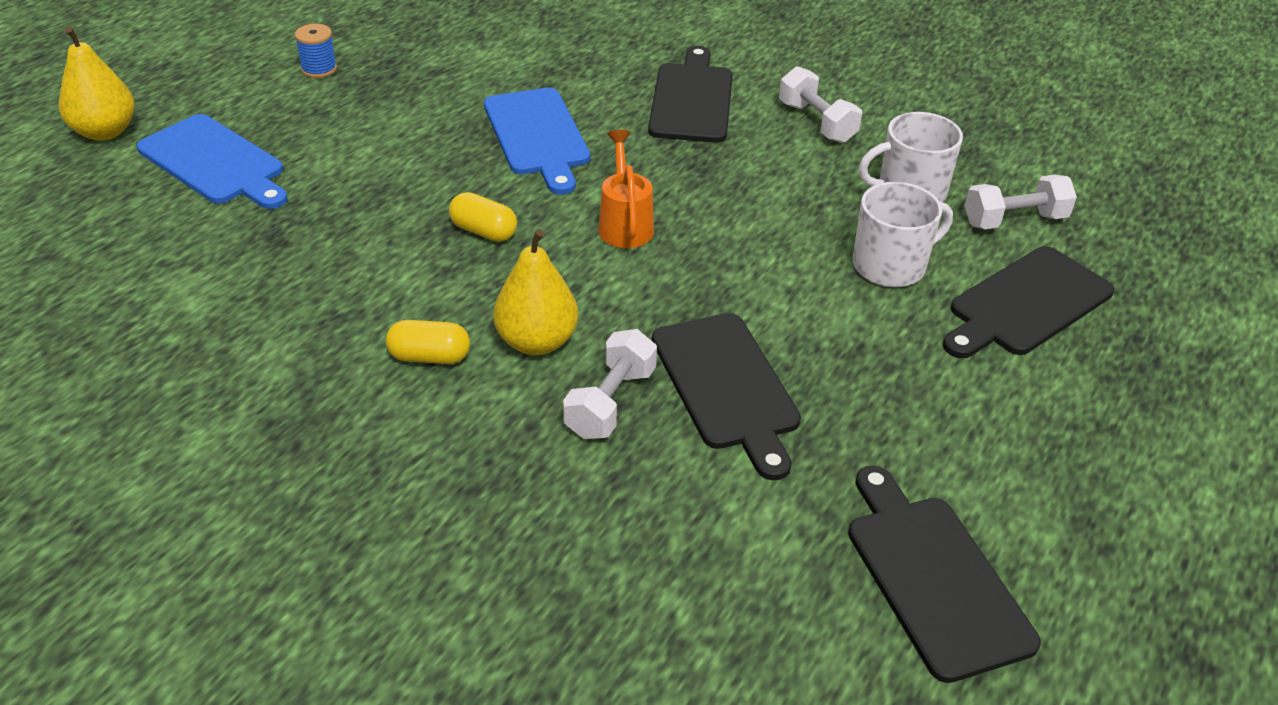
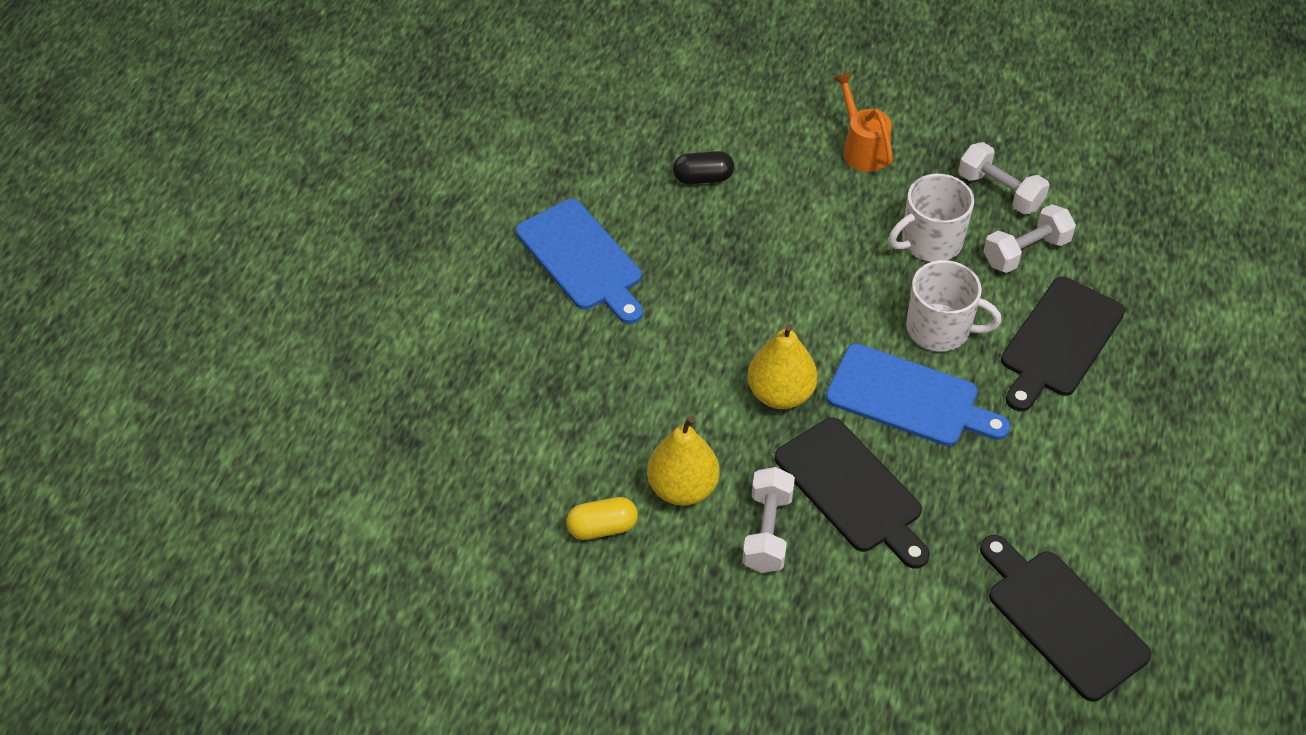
camera: 15 degrees left, 10 degrees up
(105, 132) = (176, 358): yellow pear -> yellow pear (780, 394)
(215, 163) = (302, 368): blue cutting board -> blue cutting board (909, 398)
(319, 69) = (336, 227): blue spool -> none
(483, 231) = (585, 383): yellow capsule -> none
(625, 224) = (703, 342): orange watering can -> orange watering can (862, 149)
(692, 100) = (703, 178): black cutting board -> black capsule
(817, 122) = (824, 178): white dumbbell -> white dumbbell (1000, 191)
(891, 265) = (940, 329): white mug -> white mug turned 60 degrees clockwise

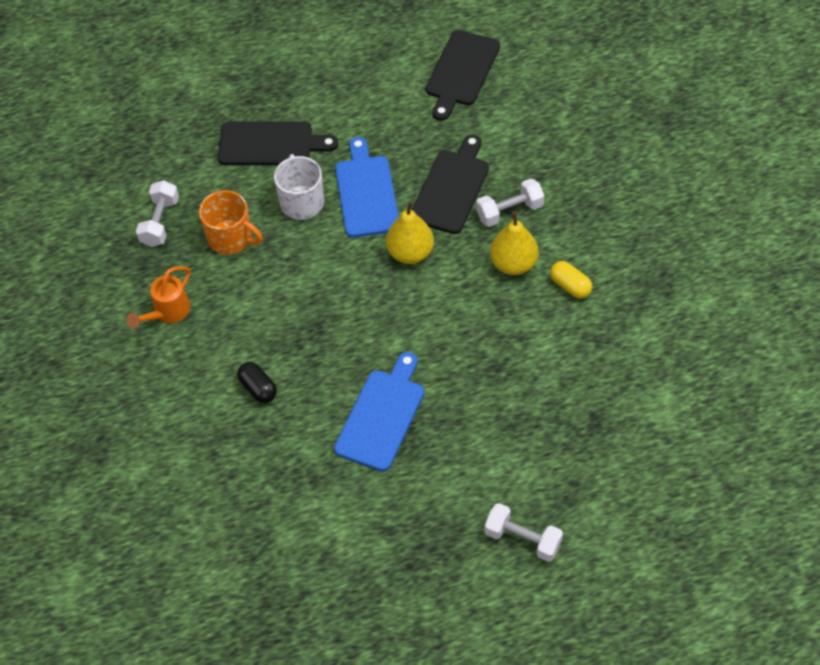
camera: 120 degrees left, 5 degrees up
(930, 241) = (231, 238): white mug -> orange mug
(1025, 252) = (206, 188): white dumbbell -> white dumbbell (522, 539)

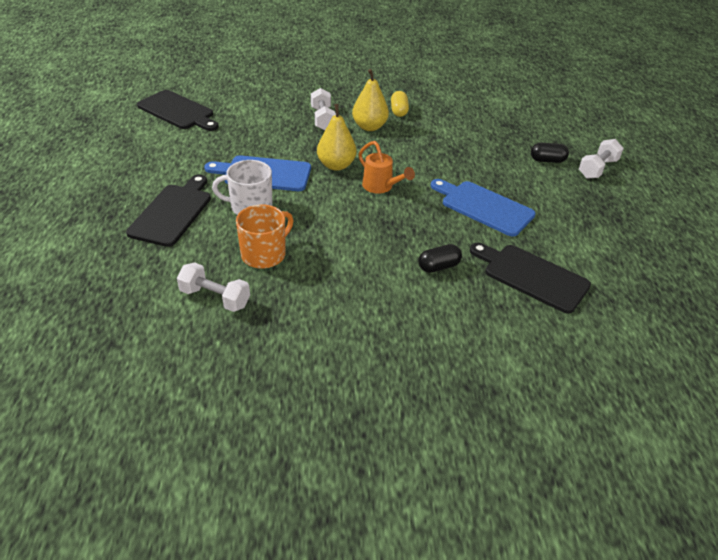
camera: 80 degrees left, 15 degrees down
(168, 312) = (330, 310): orange watering can -> orange watering can (381, 187)
(451, 188) = (286, 137): black cutting board -> black cutting board (532, 276)
(518, 476) = (547, 160): none -> black capsule
(570, 286) = (399, 111): yellow capsule -> yellow capsule turned 60 degrees counterclockwise

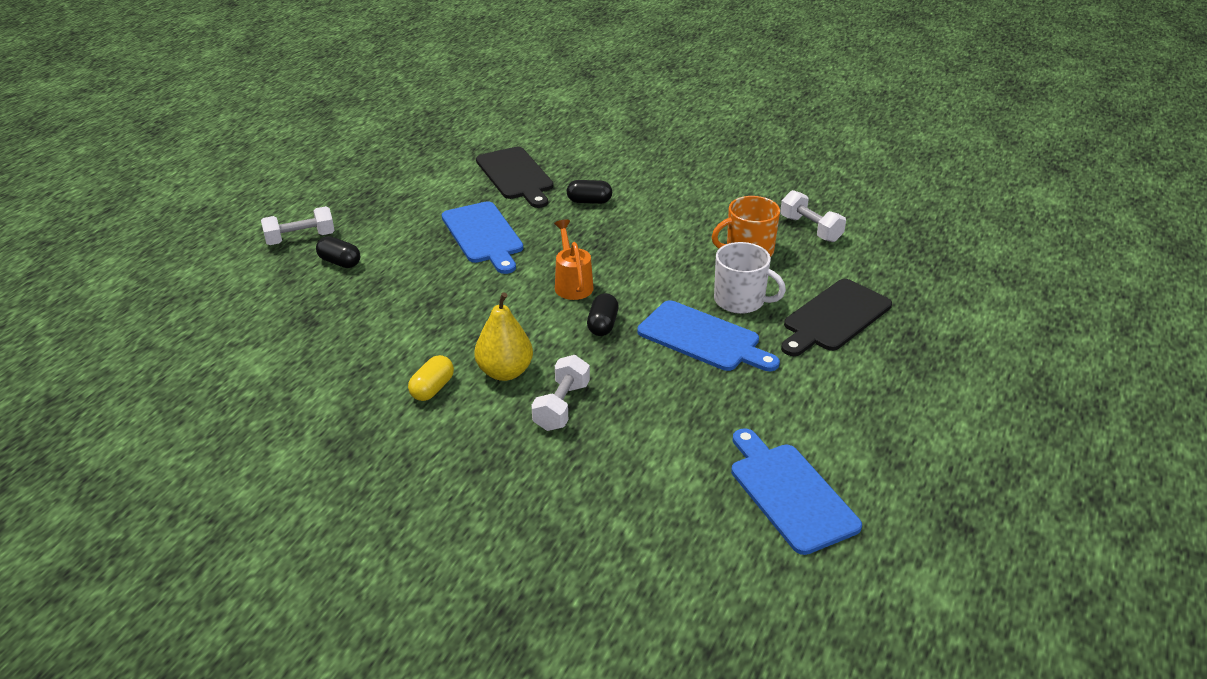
camera: 150 degrees left, 5 degrees down
(178, 111) = (790, 493): black cutting board -> blue cutting board
(336, 165) = (602, 325): yellow pear -> black capsule

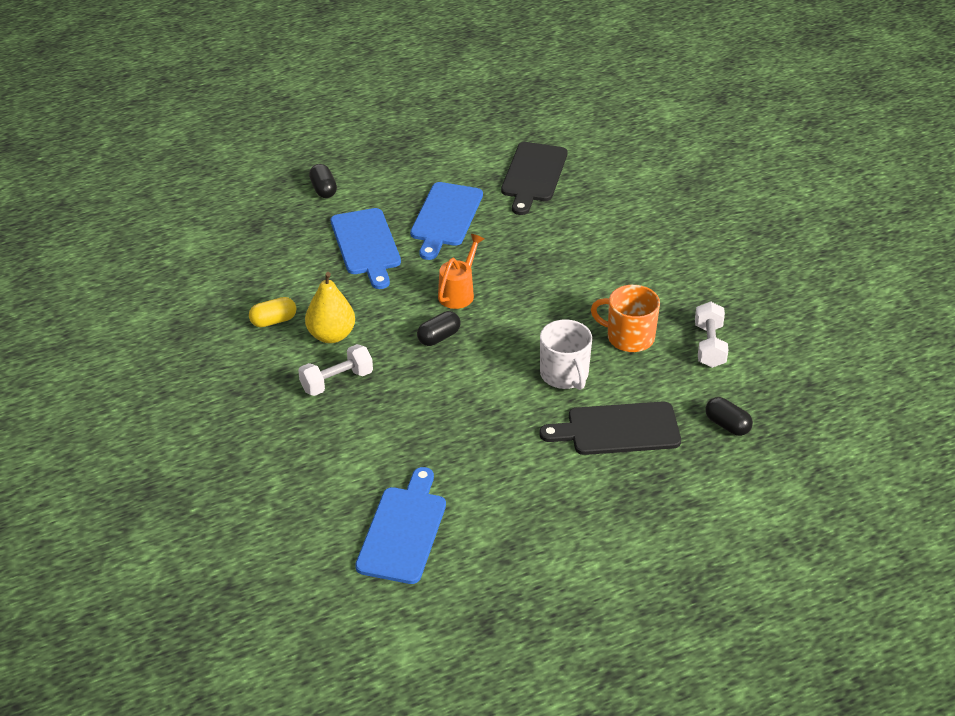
camera: 40 degrees right, 5 degrees up
(300, 238) = (319, 156): white dumbbell -> none
(589, 201) = (561, 227): black capsule -> black capsule (727, 425)
(703, 338) = (495, 388): blue cutting board -> blue cutting board (366, 245)

